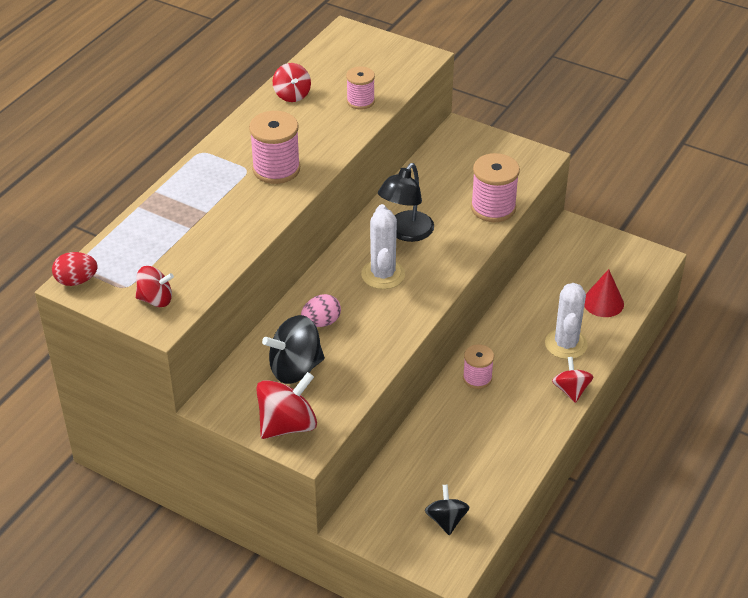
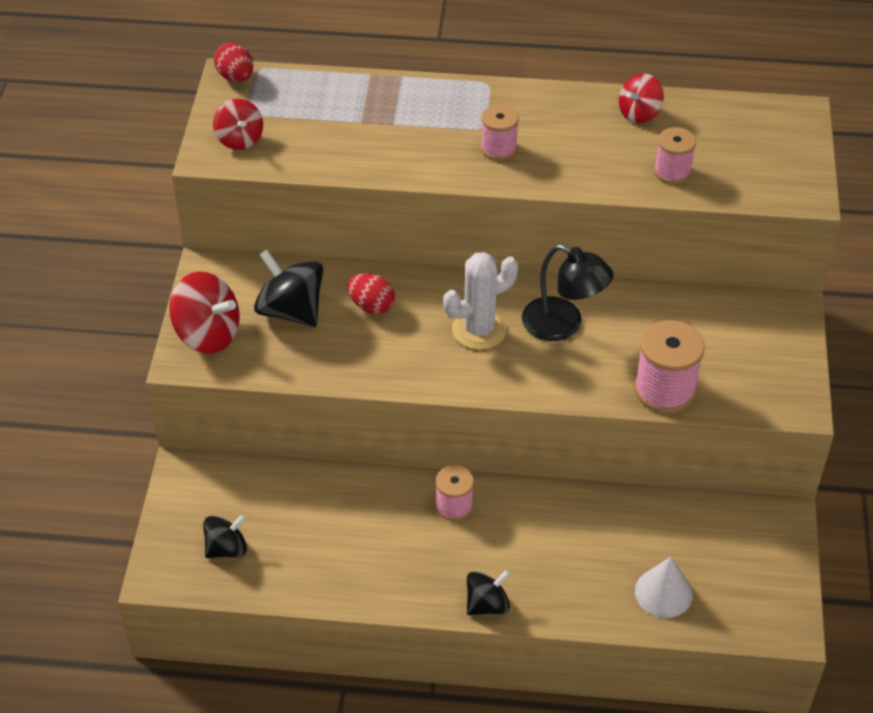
camera: 65 degrees right, 5 degrees up
(276, 169) = (498, 148): pink spool -> pink spool, size x0.62
(321, 322) = (371, 306): pink egg -> red egg
(406, 233) = (563, 325): black lamp -> black lamp turned 150 degrees counterclockwise
(566, 344) = (563, 575): white cactus -> none
(571, 390) = (487, 604): red spinning top -> black spinning top
(603, 302) = (663, 593): red cone -> white cone

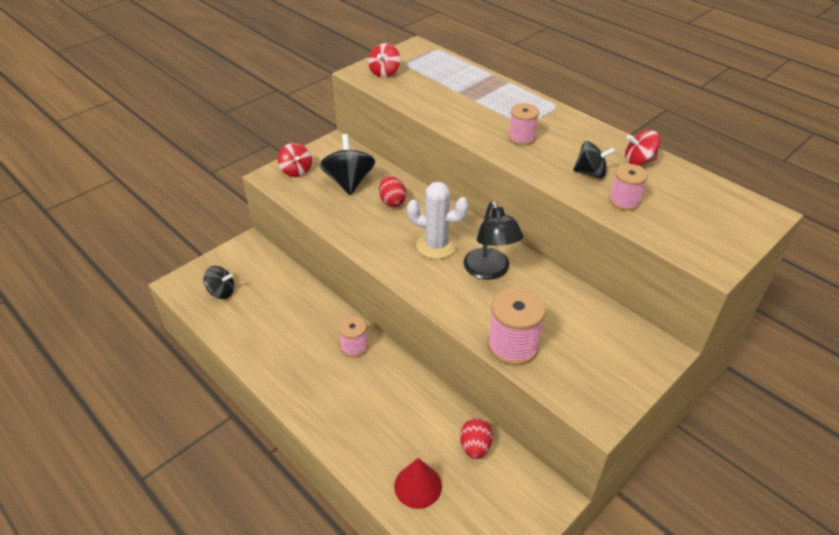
camera: 40 degrees right, 5 degrees down
(208, 334) = (296, 171): red spinning top -> red spinning top, size x0.63
(236, 77) = (419, 47): red egg -> red egg (475, 447)
(487, 604) = (308, 413): black spinning top -> black spinning top (590, 173)
(663, 593) = (418, 486): white cone -> red cone

